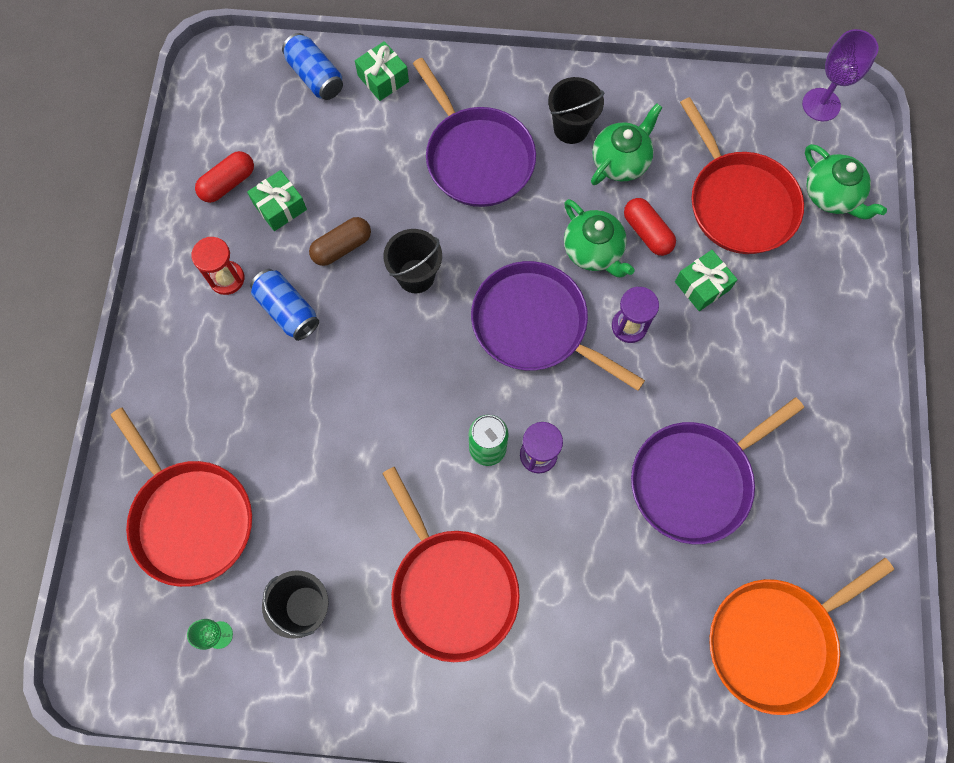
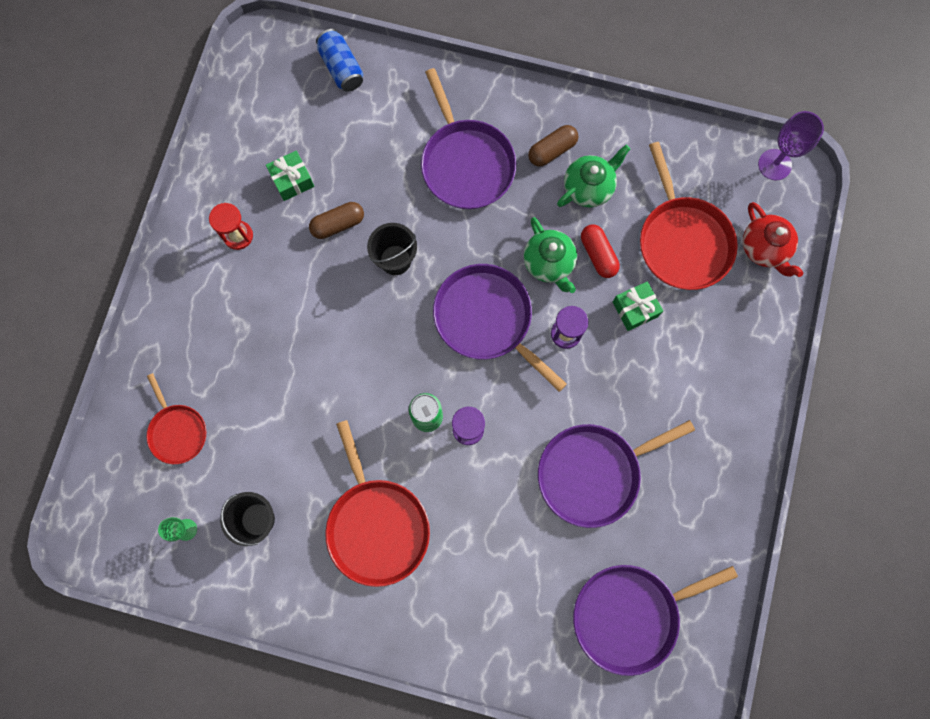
camera: 10 degrees right, 5 degrees up
(190, 517) = (177, 431): red pan -> red pan, size x0.59
(228, 183) = (252, 152): red capsule -> none
(287, 310) = (284, 271): blue can -> none
(383, 78) = (399, 79): green gift -> none
(571, 128) = (552, 150): black bucket -> brown capsule
(775, 640) = (630, 615): orange pan -> purple pan
(831, 195) = (764, 248): green teapot -> red teapot

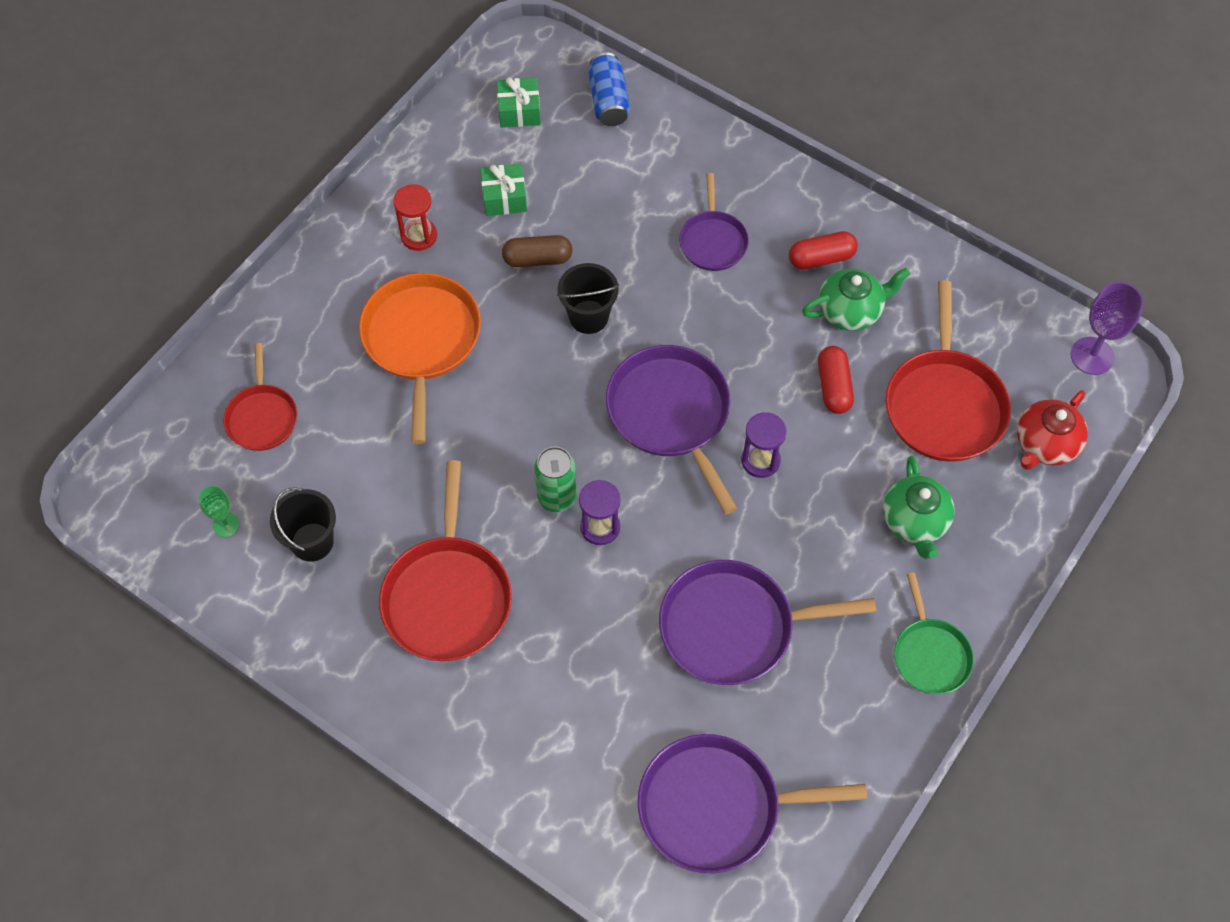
camera: 20 degrees right, 15 degrees down
(275, 324) = (421, 340): none -> orange pan
(466, 163) = (713, 241): purple pan -> purple pan, size x0.59
(549, 263) = (770, 377): green teapot -> green teapot (915, 521)
(552, 150) = (821, 258): brown capsule -> red capsule
(635, 309) = (856, 461): green gift -> green gift (519, 111)
(738, 443) = (930, 654): none -> green pan
(764, 248) = (1045, 444): red teapot -> red teapot turned 45 degrees clockwise

